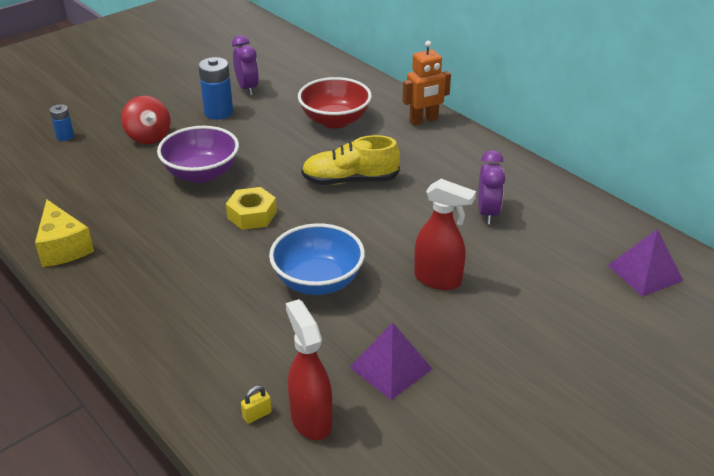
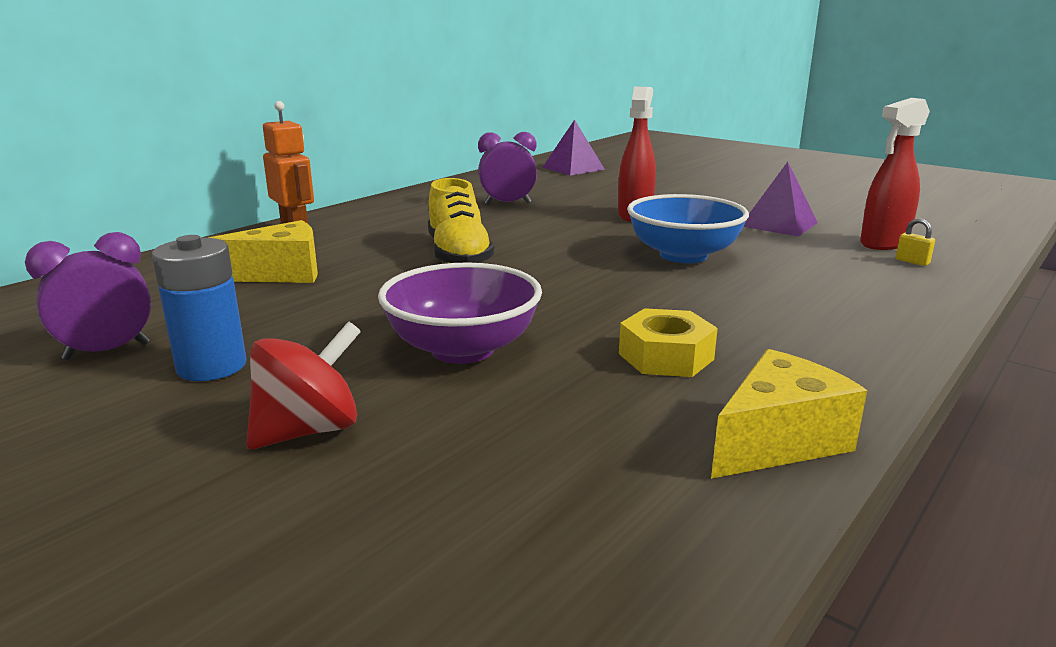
camera: 100 degrees left, 15 degrees down
(65, 136) = (283, 581): blue battery -> none
(252, 215) = (570, 299): yellow nut -> yellow nut (666, 356)
(335, 121) = (281, 274): red bowl -> yellow cheese

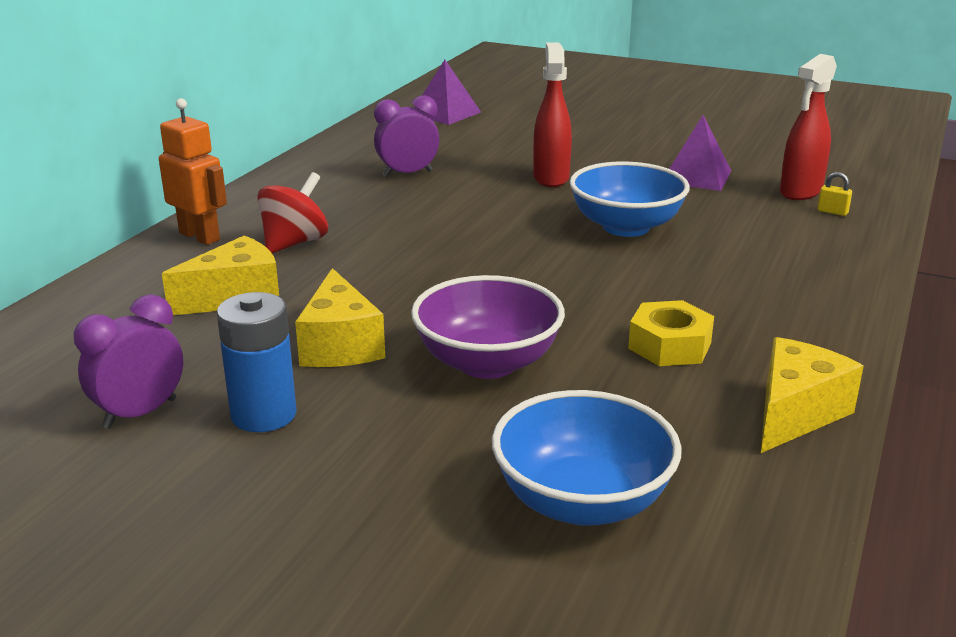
camera: 15 degrees left, 5 degrees up
(309, 430) = (412, 464): red spinning top -> red spinning top (294, 243)
(335, 319) = (340, 345): none -> yellow cheese
(458, 255) = (405, 252): yellow shoe -> none
(459, 499) = (582, 502): none -> blue bowl

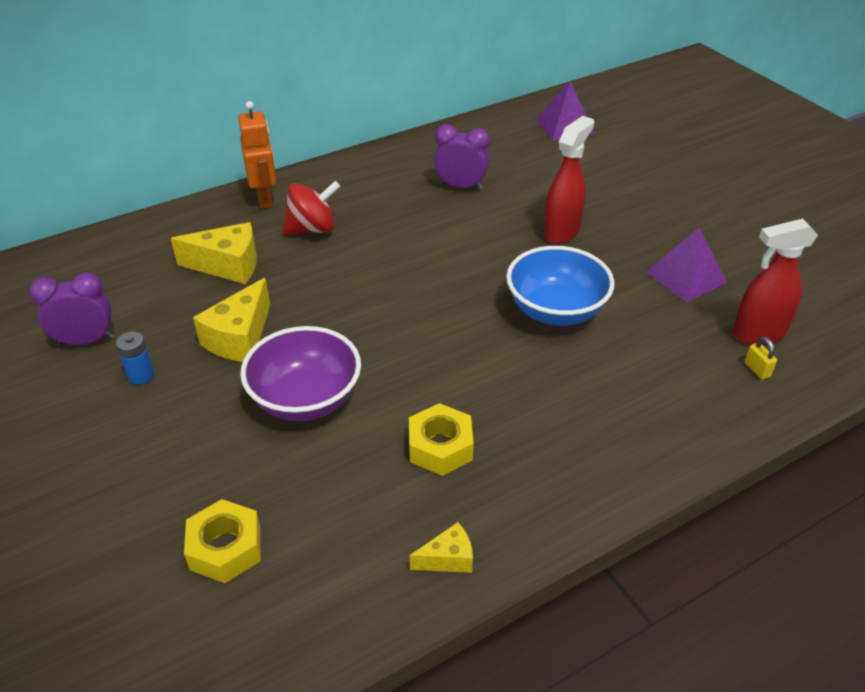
camera: 35 degrees right, 15 degrees up
(264, 414) = (141, 375): blue battery -> blue battery, size x0.57
(582, 502) = (225, 548): blue bowl -> yellow nut
(795, 413) = (448, 559): yellow cheese -> yellow cheese, size x0.56

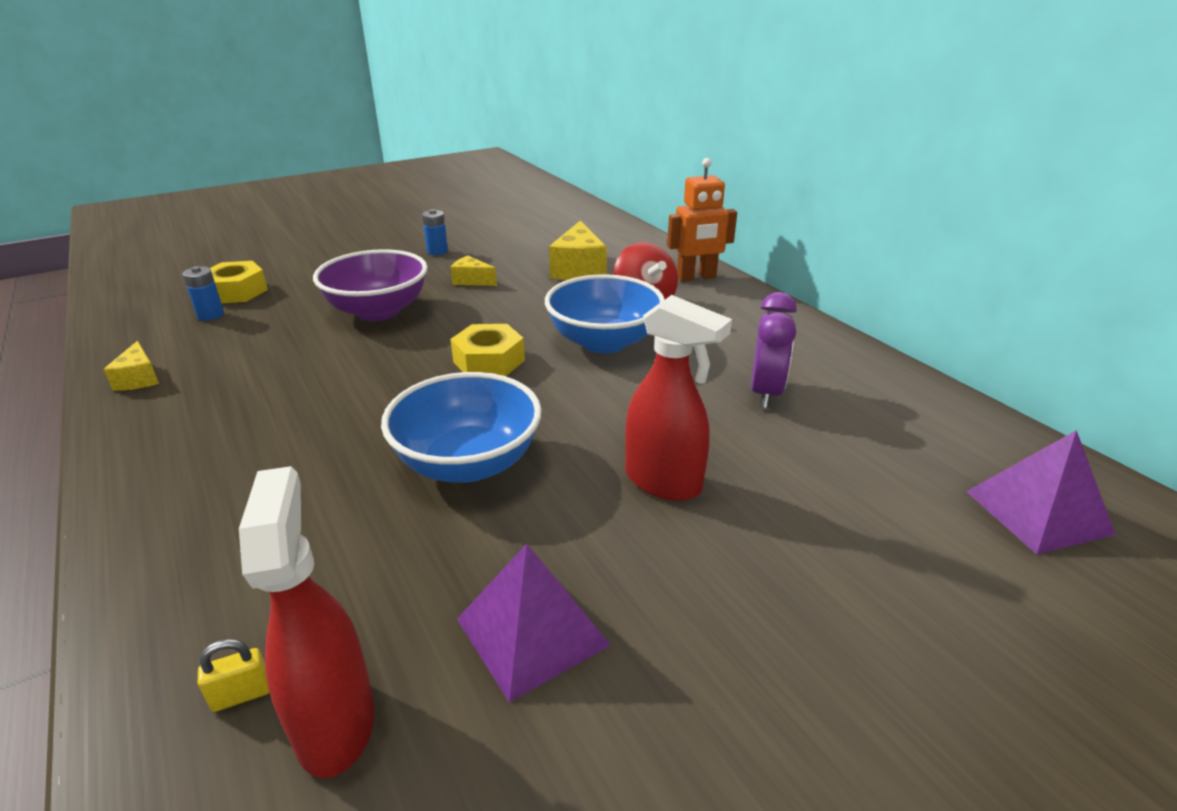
camera: 90 degrees right, 10 degrees down
(86, 341) = (485, 232): purple clock -> none
(239, 338) = (471, 280): yellow cheese -> yellow cheese, size x0.56
(295, 551) = (210, 315): none -> blue battery
(385, 251) = (604, 342): none -> blue bowl
(440, 447) = (275, 375): yellow nut -> yellow nut (489, 361)

